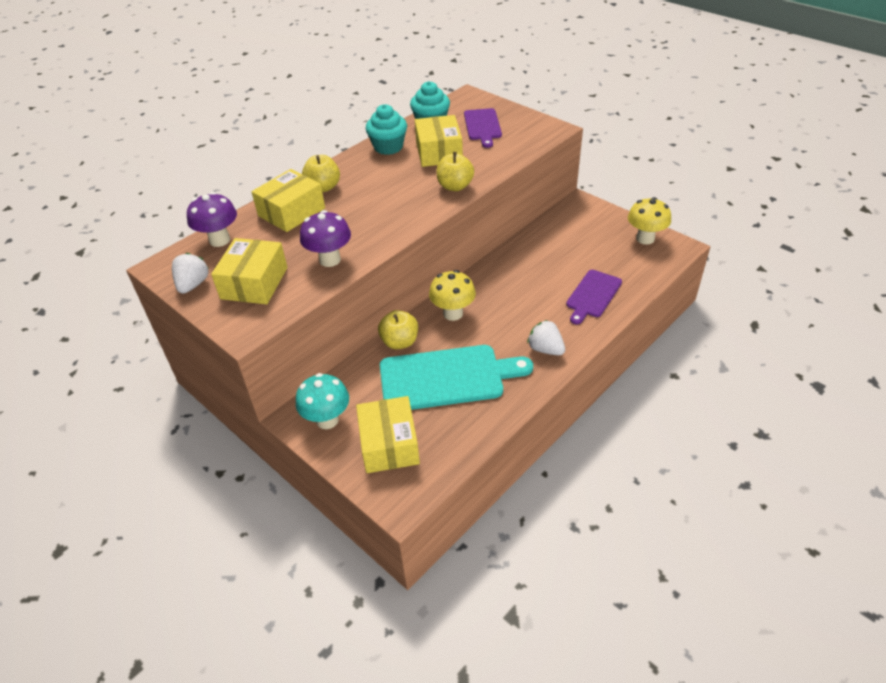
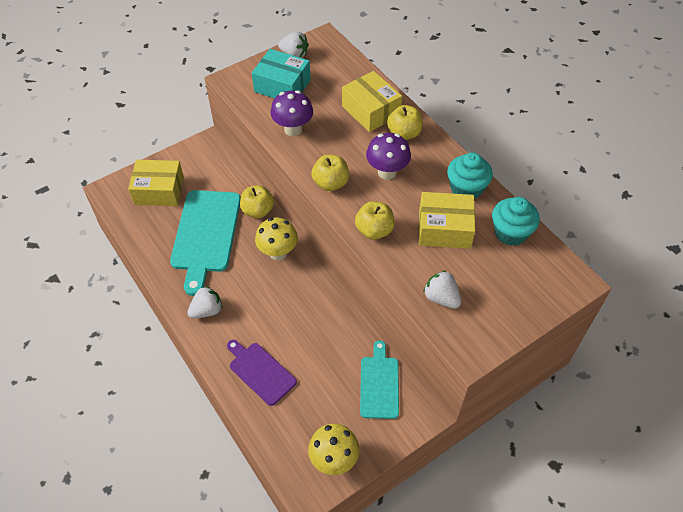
camera: 100 degrees right, 10 degrees up
(219, 240) = (345, 68): purple mushroom -> purple mushroom (387, 172)
(254, 283) = (282, 86): yellow box -> turquoise box
(327, 420) = (197, 160): turquoise mushroom -> none
(404, 220) = (330, 183): none -> yellow apple
(482, 126) = (493, 280): purple cutting board -> none
(512, 146) = (441, 298): none -> white strawberry
(566, 226) = (379, 384): none -> turquoise cutting board

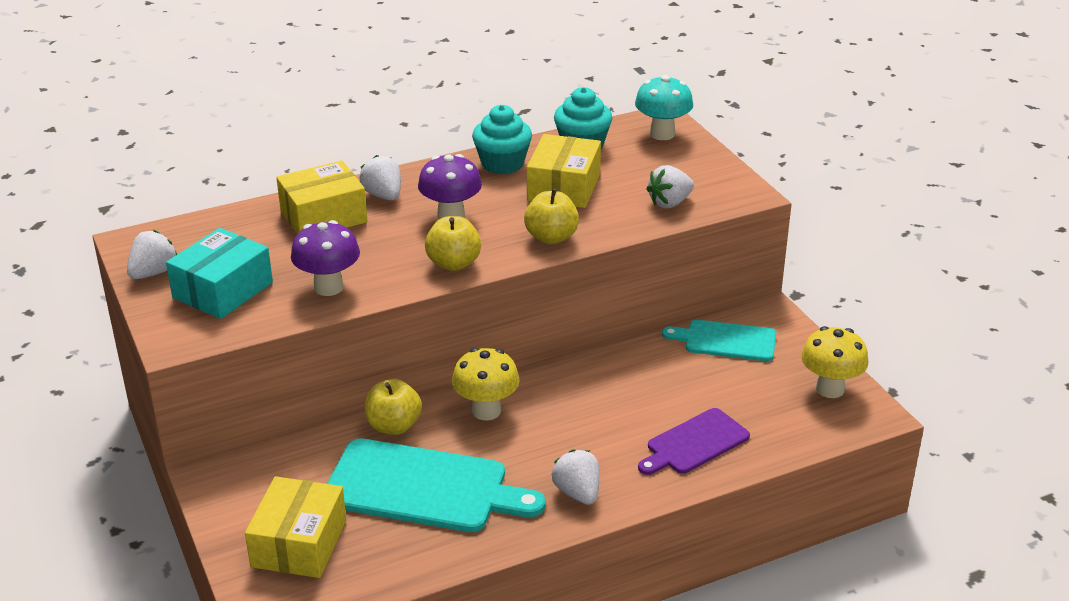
camera: 80 degrees left, 20 degrees down
(404, 133) = (383, 195): yellow apple -> white strawberry
(549, 284) = (662, 134): none -> turquoise mushroom

